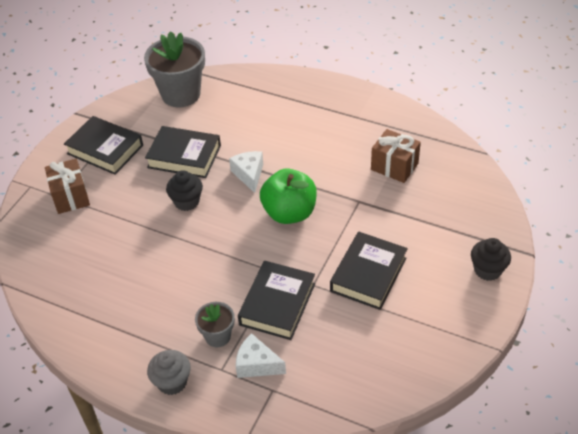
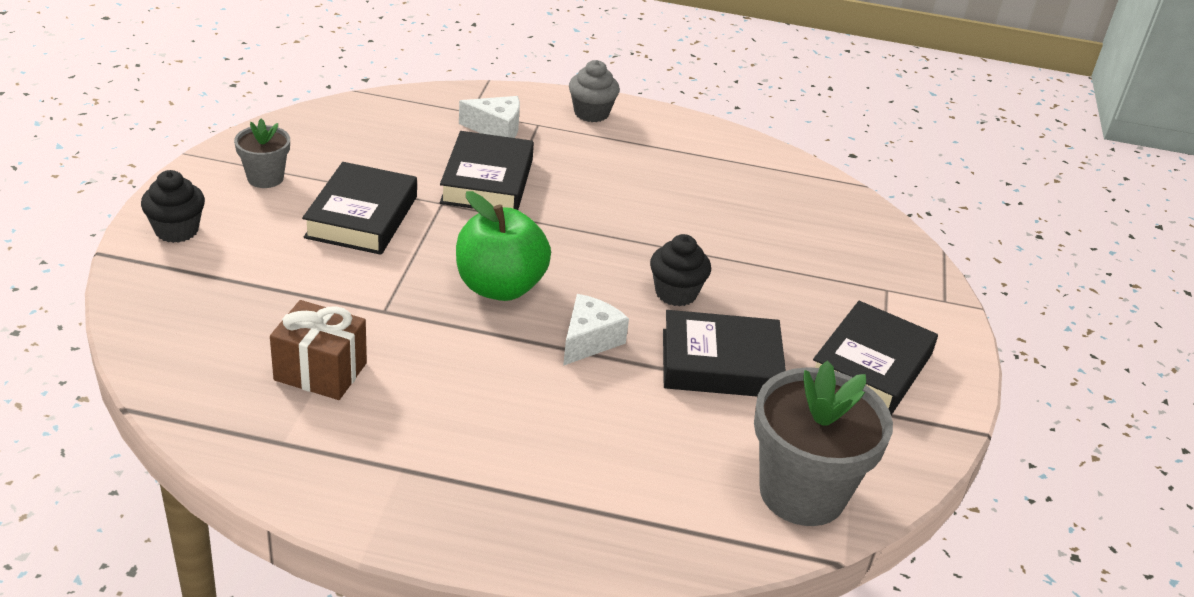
camera: 160 degrees right, 10 degrees down
(71, 196) = (867, 290): brown gift -> none
(105, 149) = (871, 366): black book -> black book turned 75 degrees counterclockwise
(218, 336) = (555, 150): grey flower pot -> grey flower pot (265, 178)
(249, 174) = (589, 340): white cheese -> white cheese turned 120 degrees counterclockwise

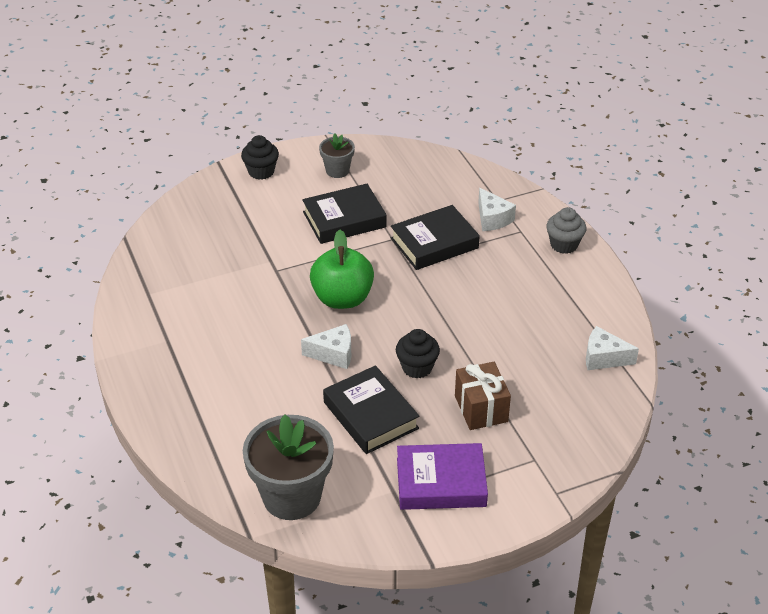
camera: 60 degrees right, 5 degrees up
(320, 371) = (208, 276): brown gift -> brown gift (481, 409)
(780, 177) = (603, 358): none -> white cheese
(871, 366) = (441, 482): black book -> purple book

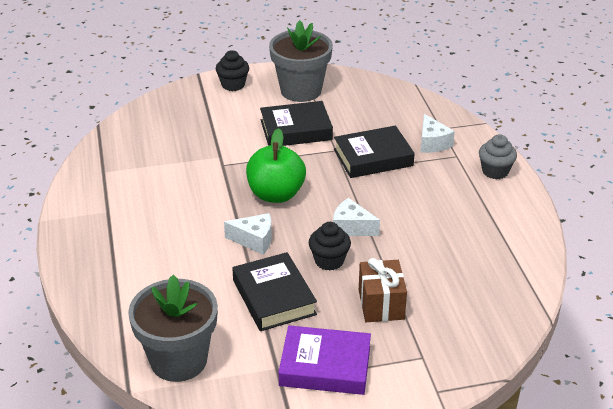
camera: 10 degrees right, 5 degrees down
(337, 170) = (301, 90): grey flower pot -> grey flower pot, size x1.93
(603, 358) = (512, 273): white cheese -> white cheese (351, 227)

